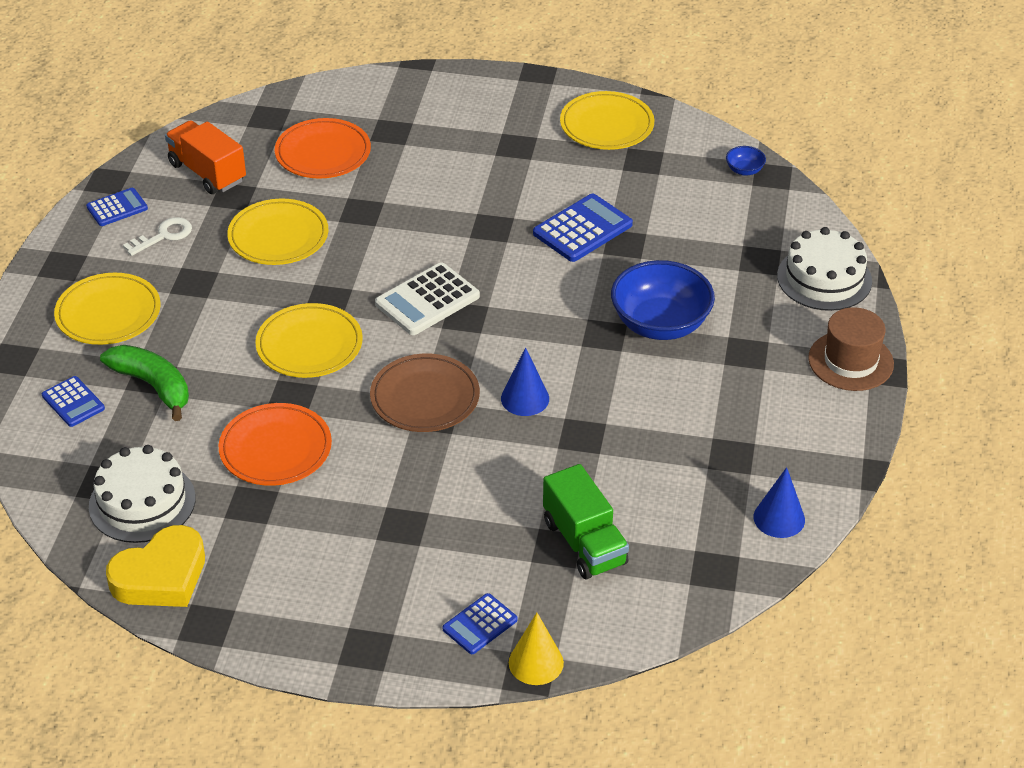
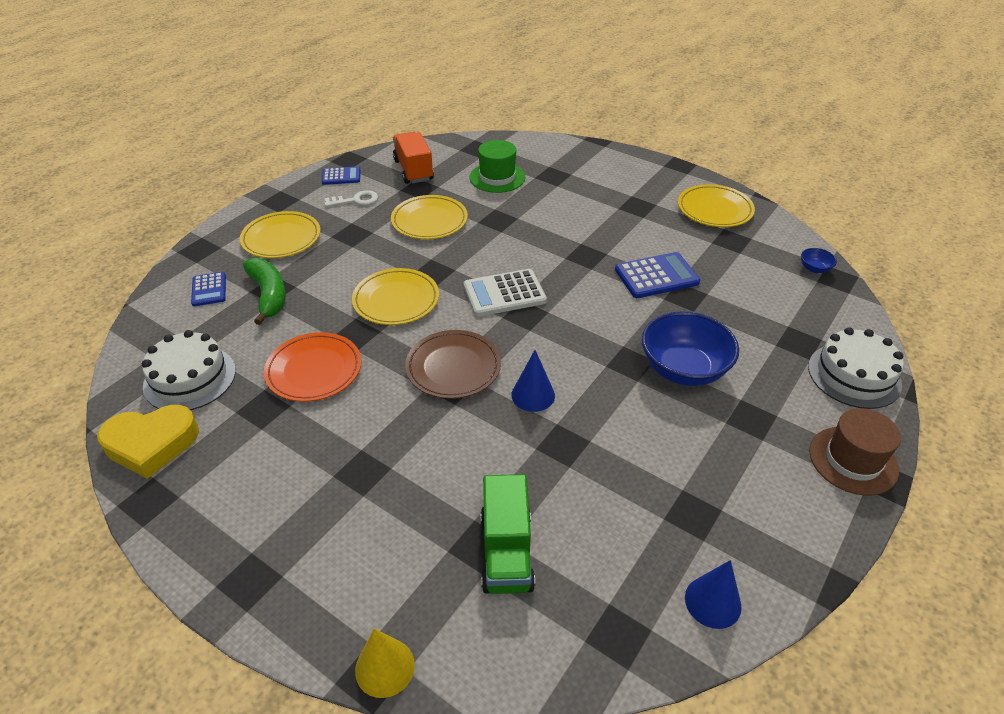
camera: 25 degrees right, 0 degrees up
(323, 153) = (497, 177): orange plate -> green hat
(480, 624) = (361, 599): blue calculator -> none

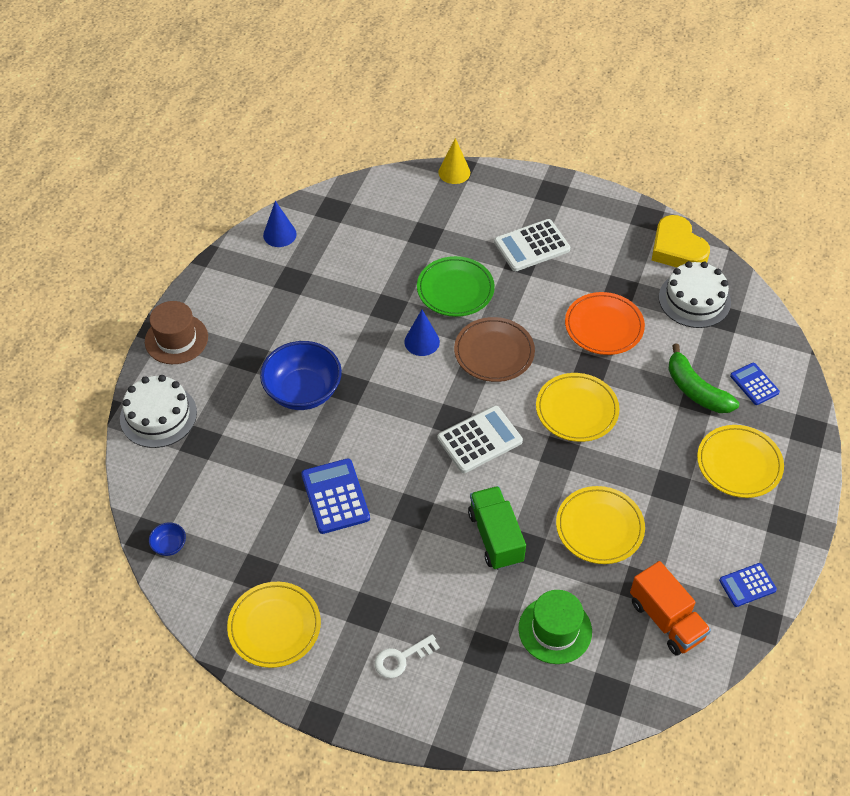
camera: 165 degrees right, 10 degrees up
(151, 444) = (677, 249): yellow heart -> yellow heart turned 90 degrees counterclockwise
(335, 491) = (532, 246): none -> white calculator
(355, 200) = (701, 543): white key -> white key (401, 658)
(468, 451) = (455, 289): none -> green plate
(506, 552) = (407, 235): green truck -> green truck (495, 537)
(656, 276) = (335, 496): blue calculator -> blue calculator turned 105 degrees clockwise

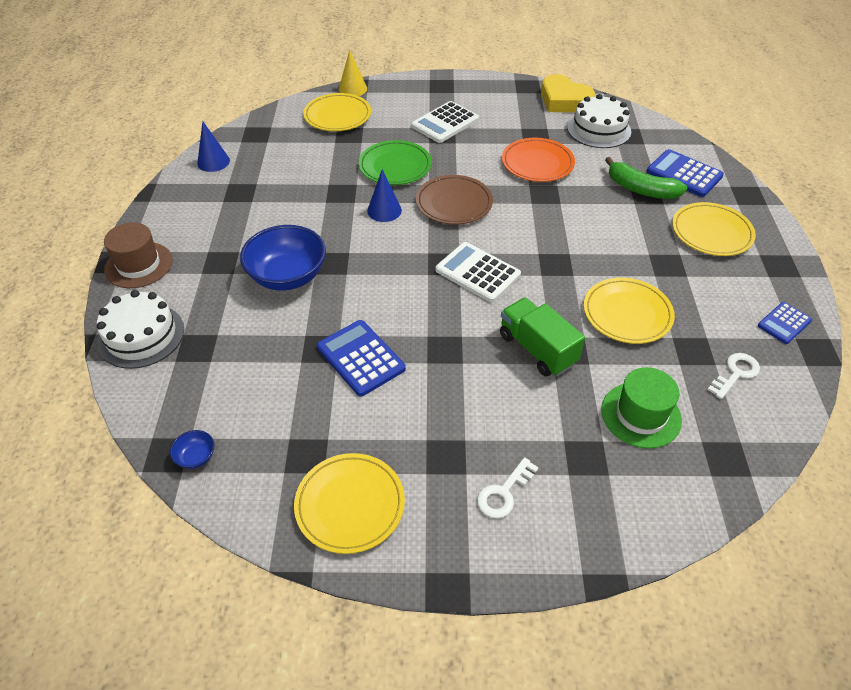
camera: 20 degrees left, 5 degrees down
(479, 440) = (477, 273): white calculator -> white calculator turned 90 degrees counterclockwise
(577, 410) = (551, 228): yellow plate -> yellow plate (337, 116)
(666, 620) = (735, 373): orange truck -> white key
(754, 384) = (684, 174): blue calculator -> blue calculator, size x1.63

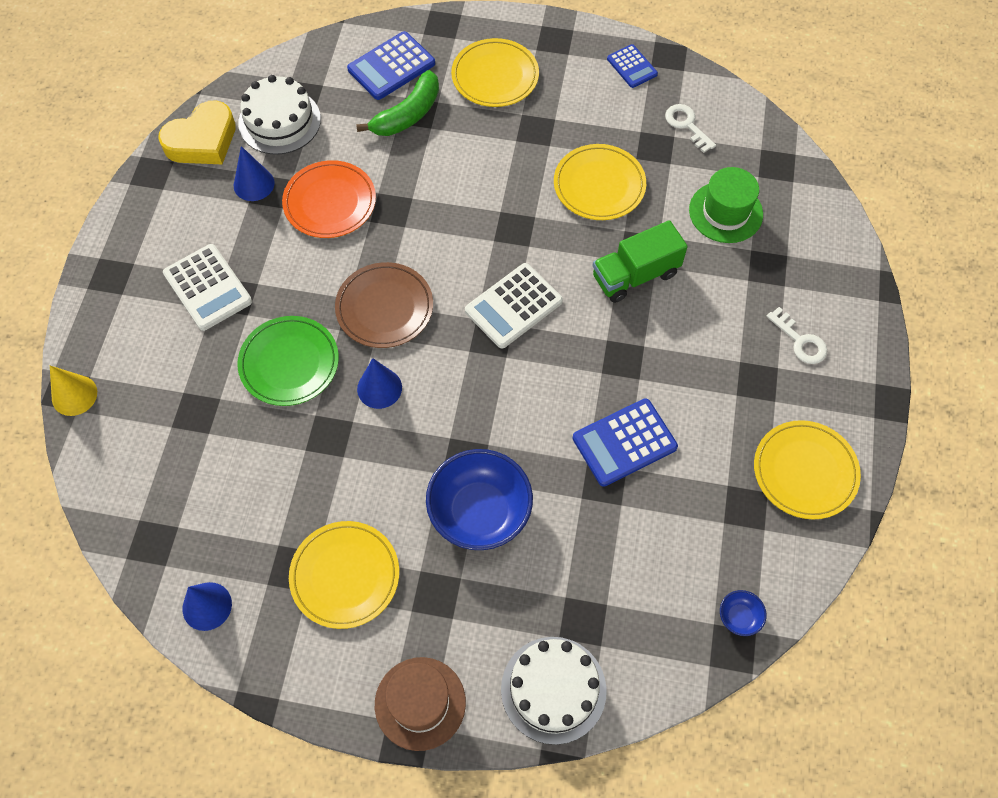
camera: 80 degrees left, 15 degrees up
(337, 116) = (142, 423): yellow plate -> yellow plate (345, 576)
(537, 127) = (254, 184): none -> blue cone

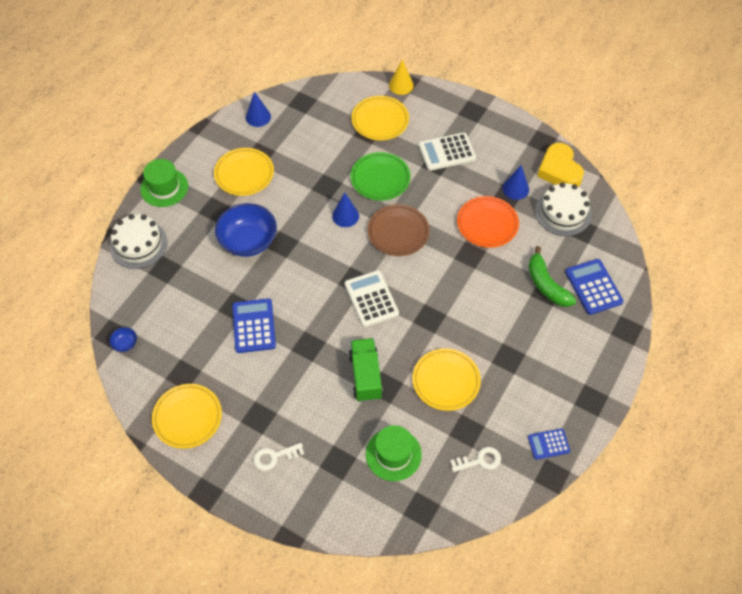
camera: 110 degrees right, 5 degrees down
(420, 703) = (164, 187): brown hat -> green hat
(495, 76) = (565, 348): yellow plate -> yellow plate (380, 120)

